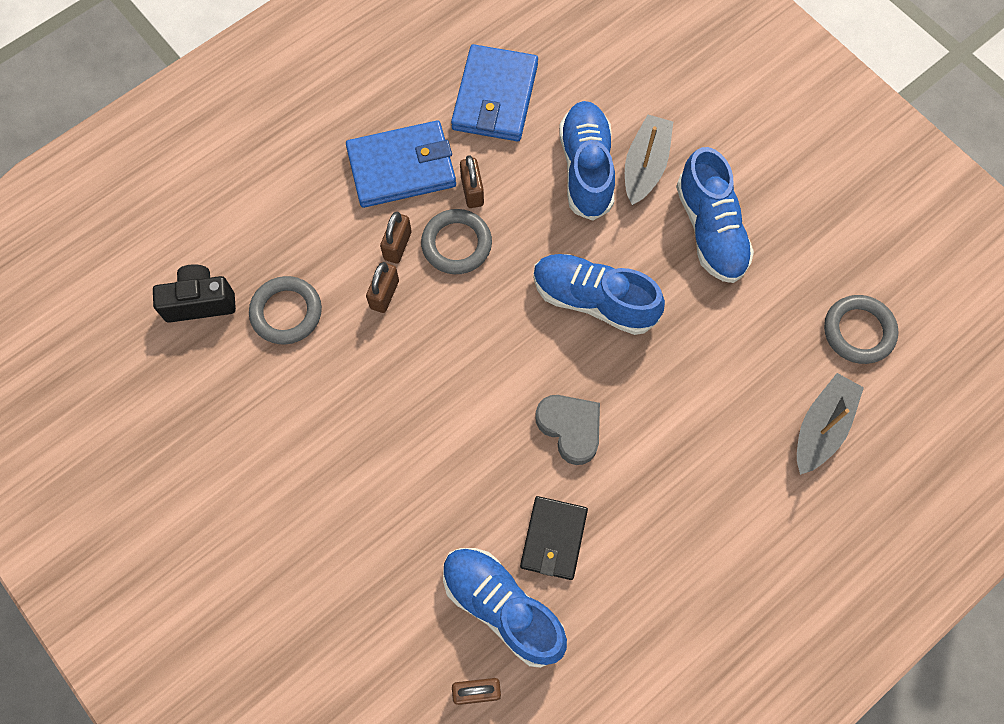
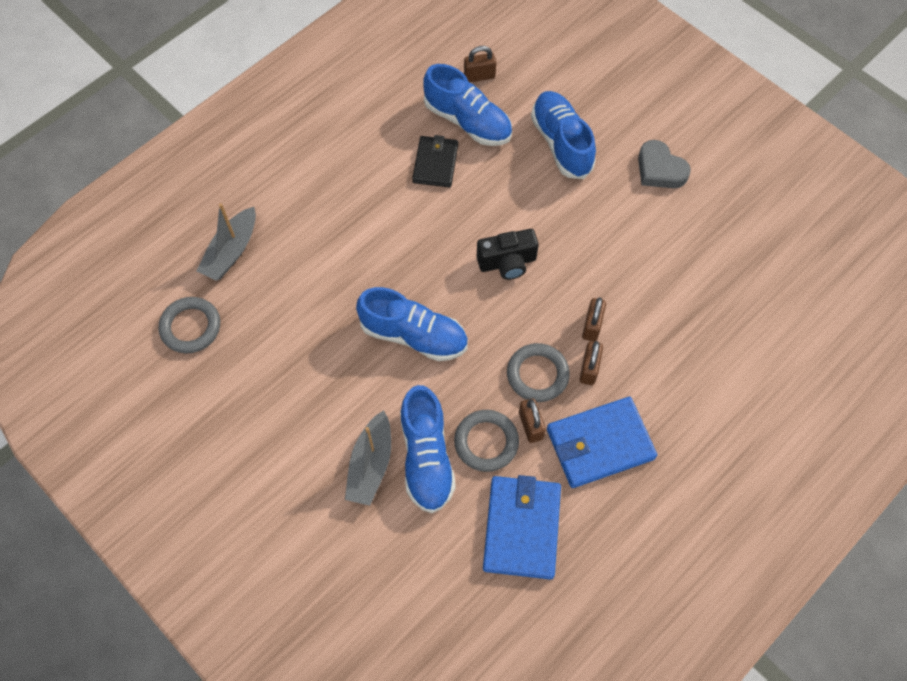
camera: 175 degrees right, 5 degrees down
(200, 302) = (744, 307): black camera -> black camera (507, 262)
(286, 312) = (670, 305): grey ring -> grey ring (486, 442)
(570, 428) = (428, 236): grey heart -> grey heart (660, 169)
(710, 230) = (311, 406): blue shoe -> blue shoe (561, 143)

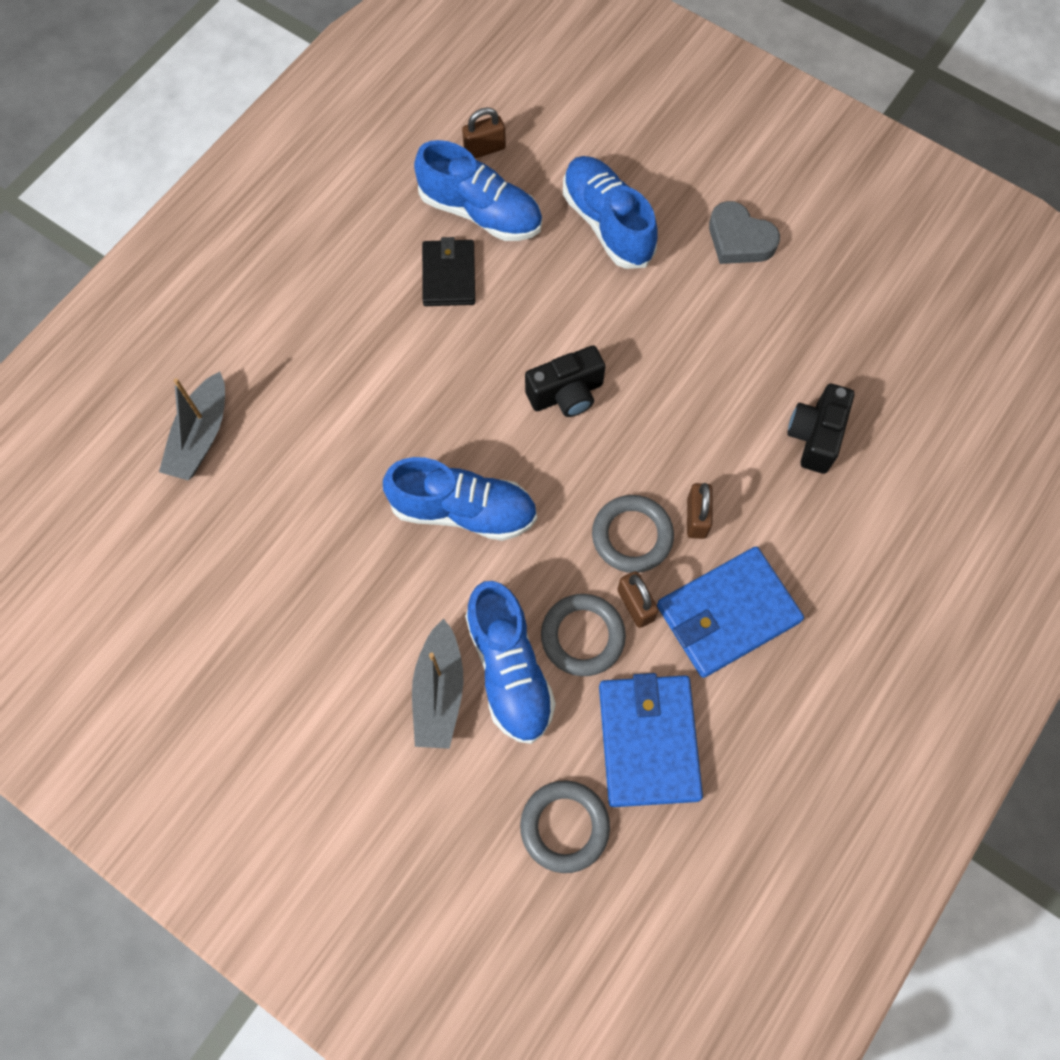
camera: 10 degrees left, 5 degrees up
(191, 327) = (166, 548): grey ring -> grey ring (564, 826)
(592, 326) = (690, 460): brown padlock -> none
(691, 323) = (815, 436): none -> black camera

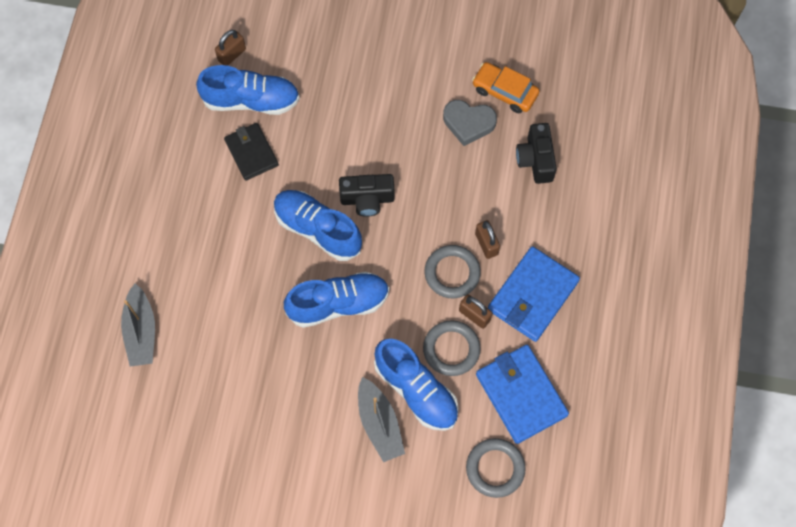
camera: 25 degrees left, 0 degrees up
(566, 394) = (367, 199): black camera -> black camera turned 45 degrees clockwise
(607, 223) = (339, 73): blue shoe -> blue shoe (318, 229)
(739, 239) = (430, 49): grey heart -> grey heart (468, 123)
(814, 332) = (504, 92): none -> orange car

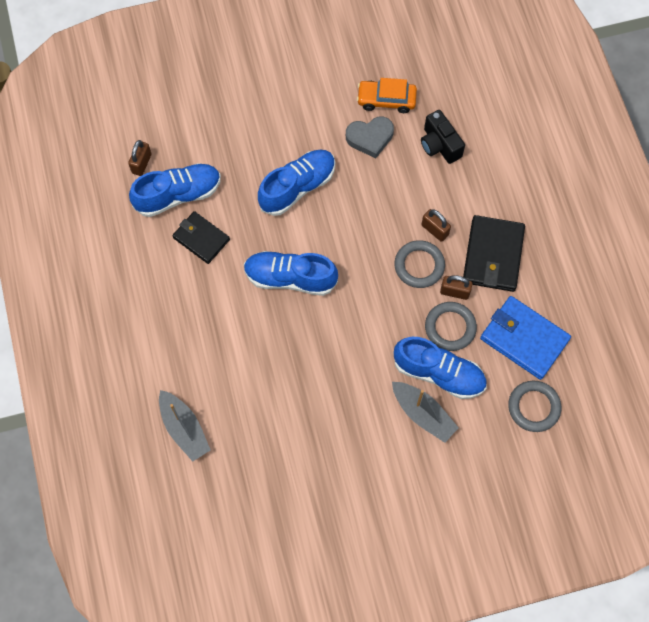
camera: 25 degrees left, 0 degrees up
(338, 304) = (339, 332): blue shoe -> blue shoe (297, 187)
(367, 199) = (319, 236): black camera -> none
(532, 295) = (493, 255): blue wallet -> black wallet

